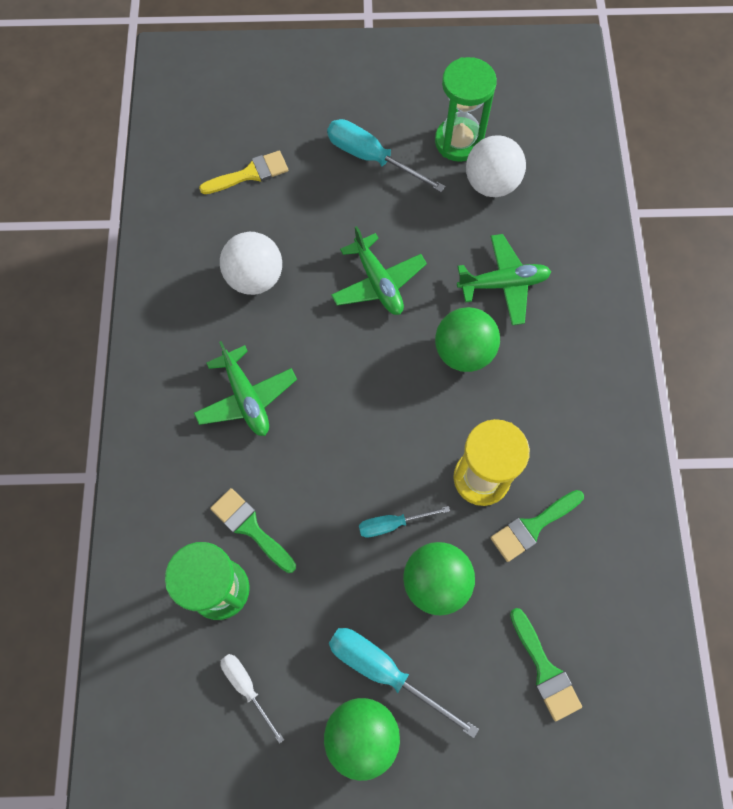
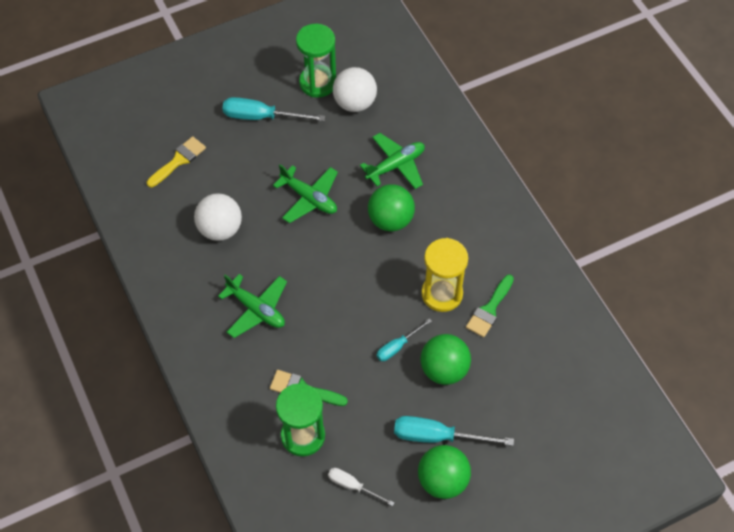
camera: 25 degrees left, 10 degrees down
(545, 670) = (538, 391): green brush -> none

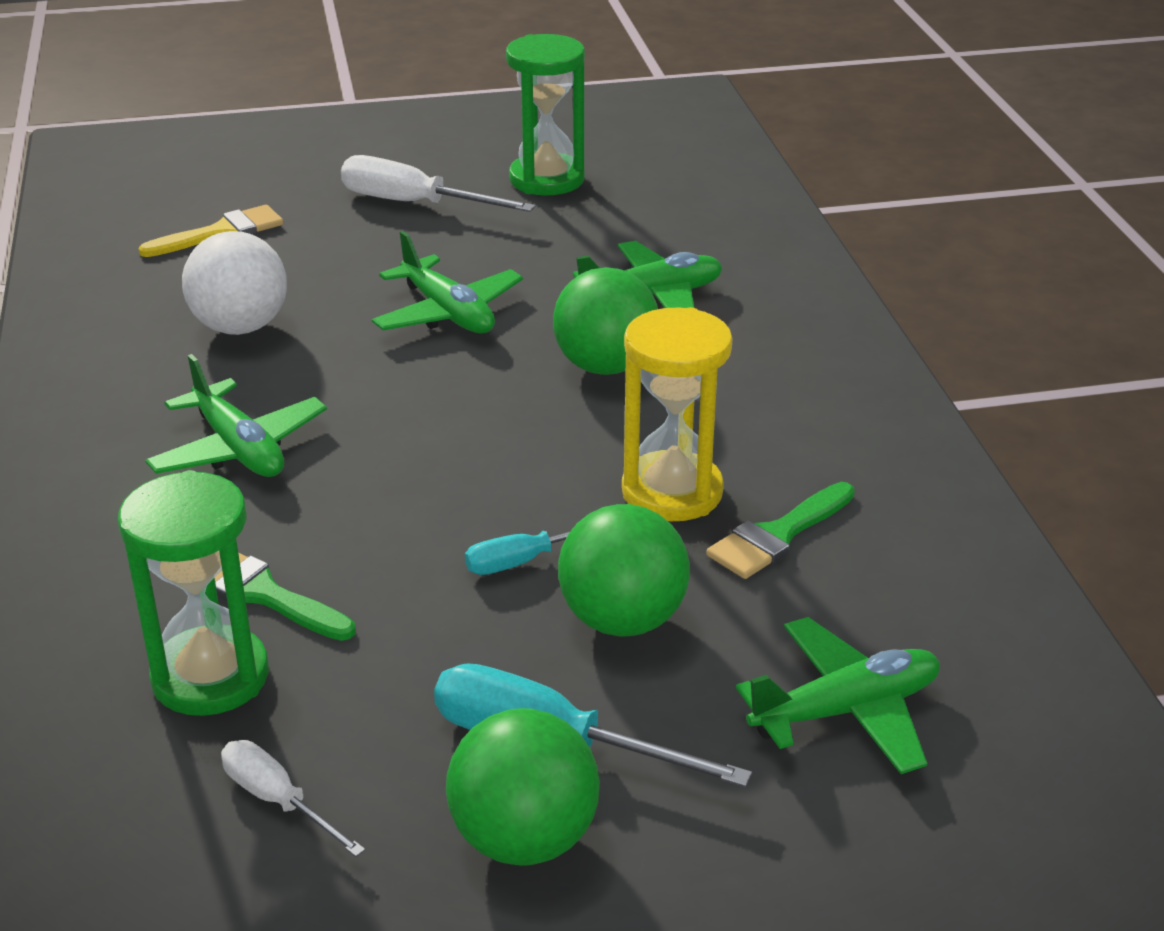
camera: 15 degrees right, 25 degrees down
(261, 117) = (414, 203): turquoise screwdriver -> white screwdriver
(354, 103) = (606, 210): white ball -> none
(535, 395) = (846, 710): none -> green plane

